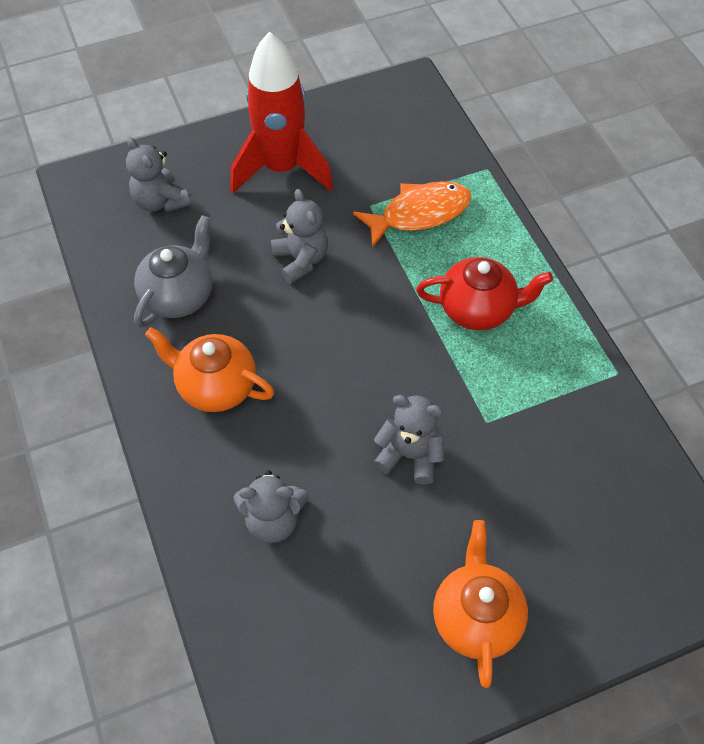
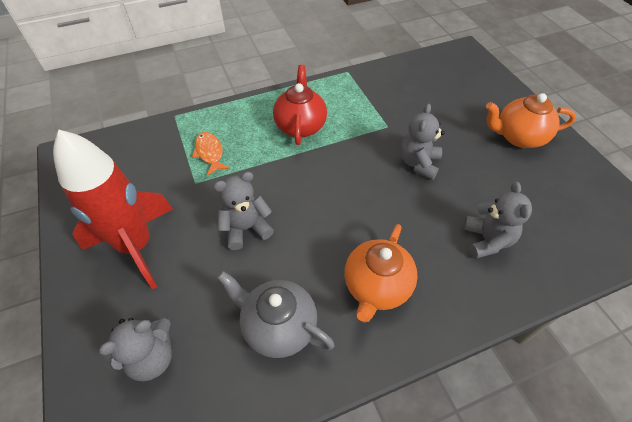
camera: 90 degrees left, 5 degrees down
(419, 213) = (210, 153): orange fish -> orange fish, size x0.63

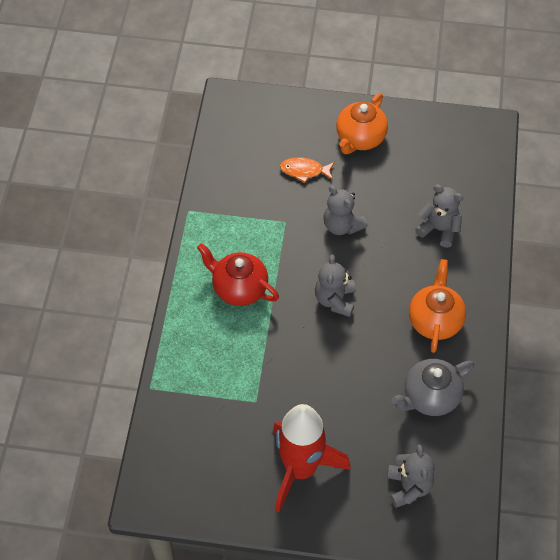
camera: 60 degrees left, 5 degrees up
(210, 153) = (225, 376): orange fish -> orange fish (304, 171)
(246, 228) = (331, 382): grey teddy bear -> grey teddy bear (335, 300)
(376, 287) = (435, 320): orange teapot -> orange teapot turned 135 degrees counterclockwise

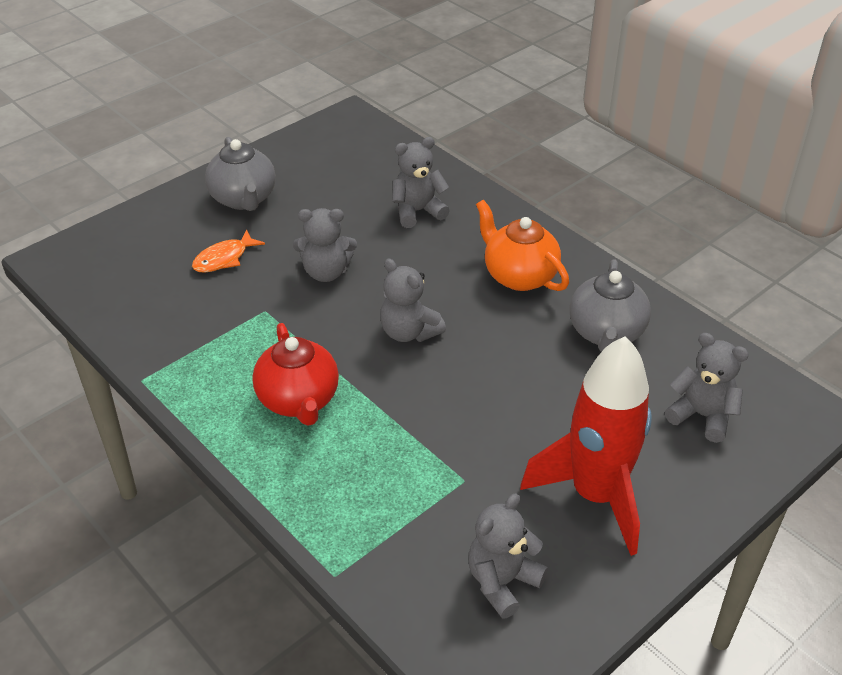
camera: 50 degrees left, 15 degrees down
(208, 462) = (502, 582): none -> grey teddy bear
(239, 288) = (299, 400): red teapot -> red teapot turned 90 degrees counterclockwise
(360, 138) = (243, 199): orange teapot -> grey teapot

